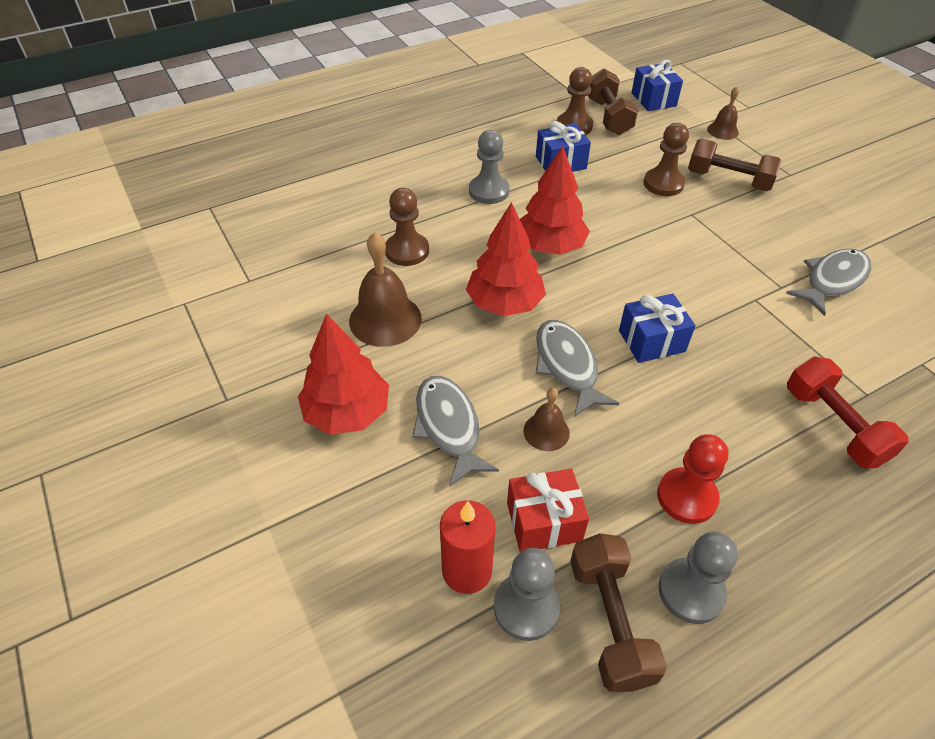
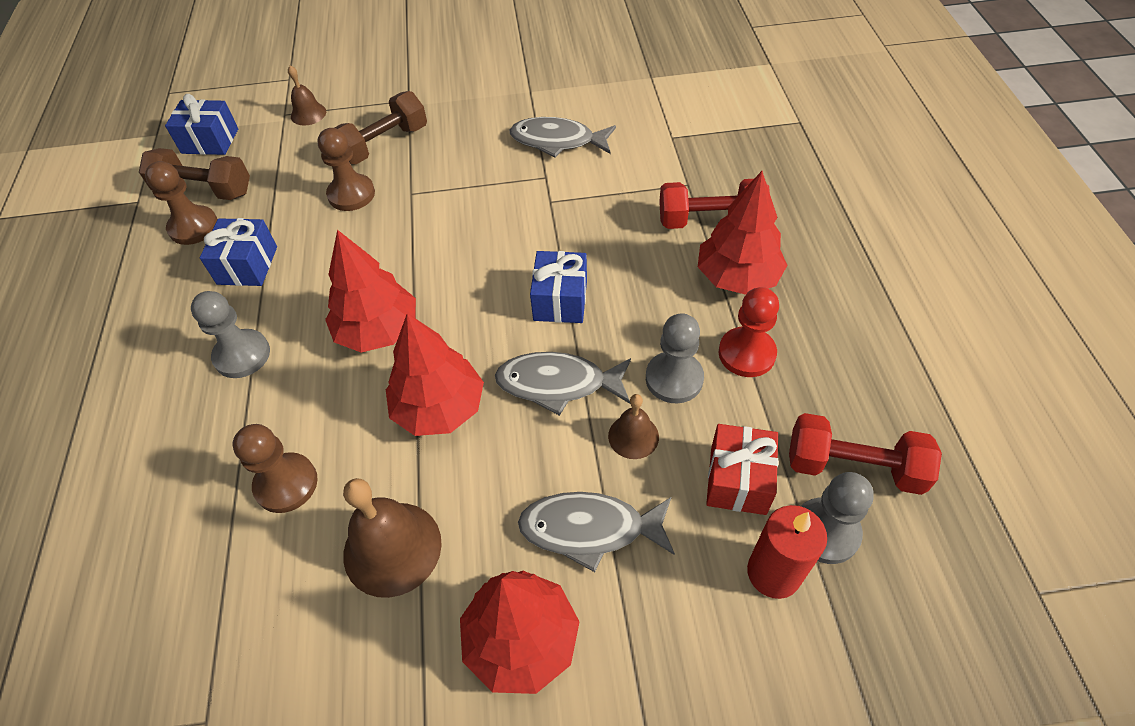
camera: 65 degrees left, 5 degrees up
(609, 621) = (853, 467): brown dumbbell -> red dumbbell
(691, 591) = (839, 393): grey pawn -> grey pawn (674, 379)
(776, 467) = (737, 277): none -> red tree
(832, 280) = (557, 141): grey fish -> grey fish turned 60 degrees counterclockwise

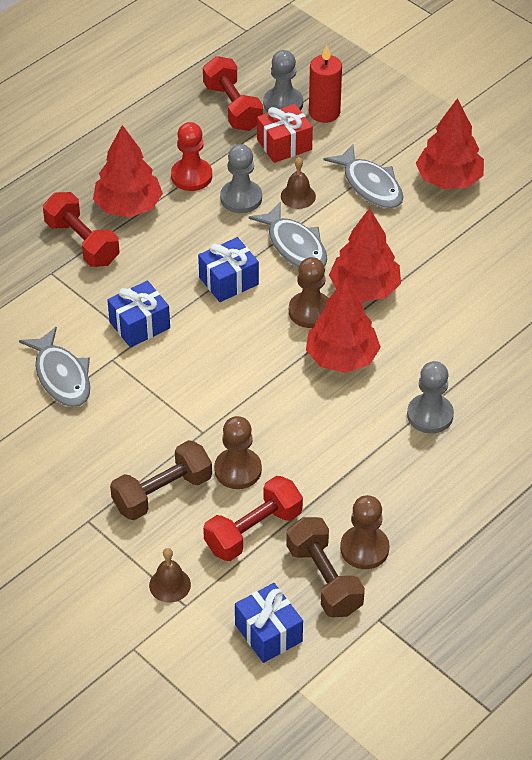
camera: 130 degrees left, 5 degrees down
(247, 265) = (363, 478): blue gift -> blue gift (139, 325)
(286, 484) = (478, 323): brown pawn -> brown pawn (310, 311)
(291, 175) = (253, 531): none -> red dumbbell
(384, 144) = (162, 493): brown dumbbell -> brown dumbbell turned 45 degrees counterclockwise
(392, 548) = (461, 253): brown bell -> none

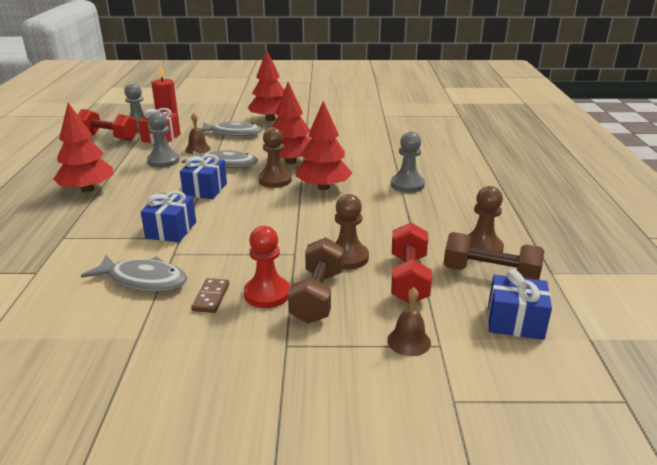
camera: 45 degrees left, 20 degrees down
(82, 243) = (71, 215): red dumbbell -> none
(88, 434) = (211, 297): none -> brown domino
(191, 176) = (117, 165): red pawn -> red pawn (267, 294)

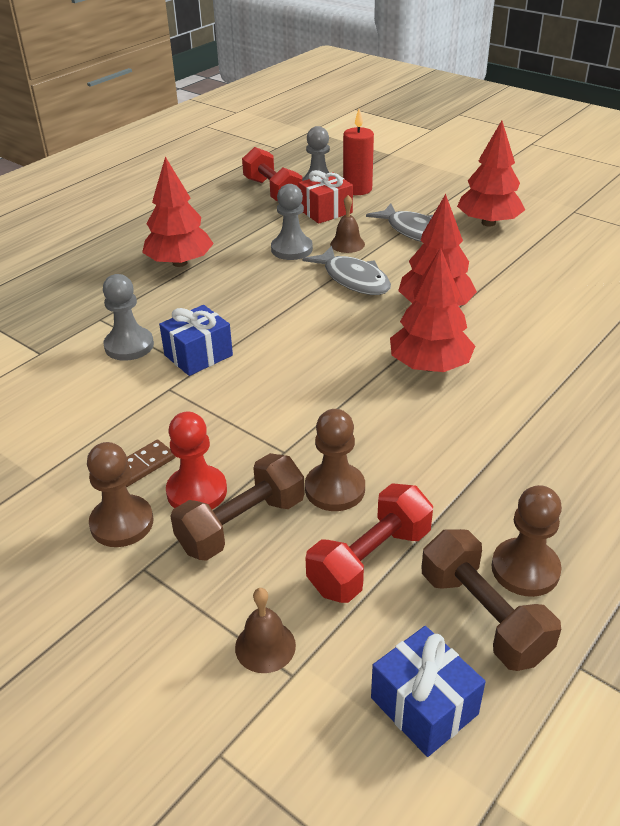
camera: 40 degrees right, 10 degrees up
(143, 280) = (110, 409): grey fish -> none
(205, 189) = (290, 311): blue gift -> none
(275, 180) = (383, 329): brown pawn -> brown pawn (122, 523)
(407, 185) = (549, 411): grey pawn -> grey pawn (129, 346)

